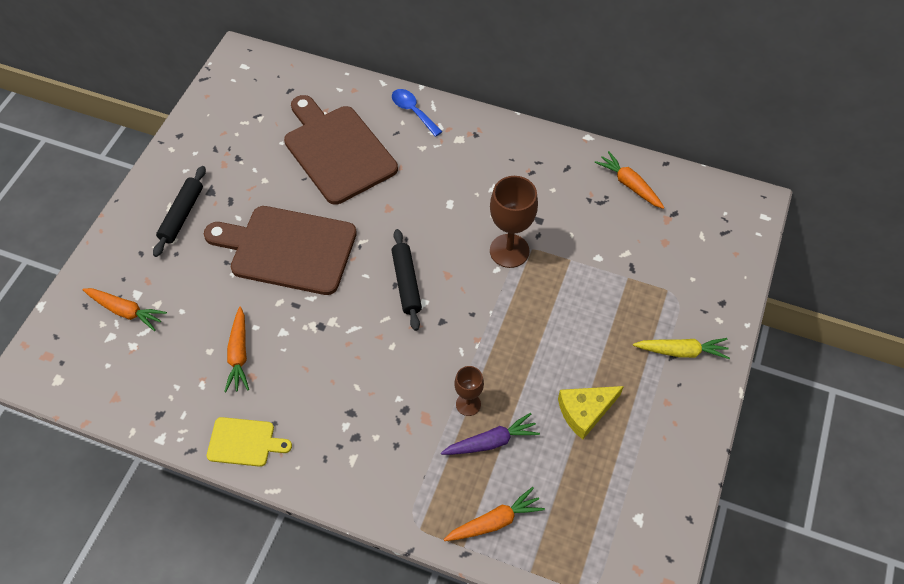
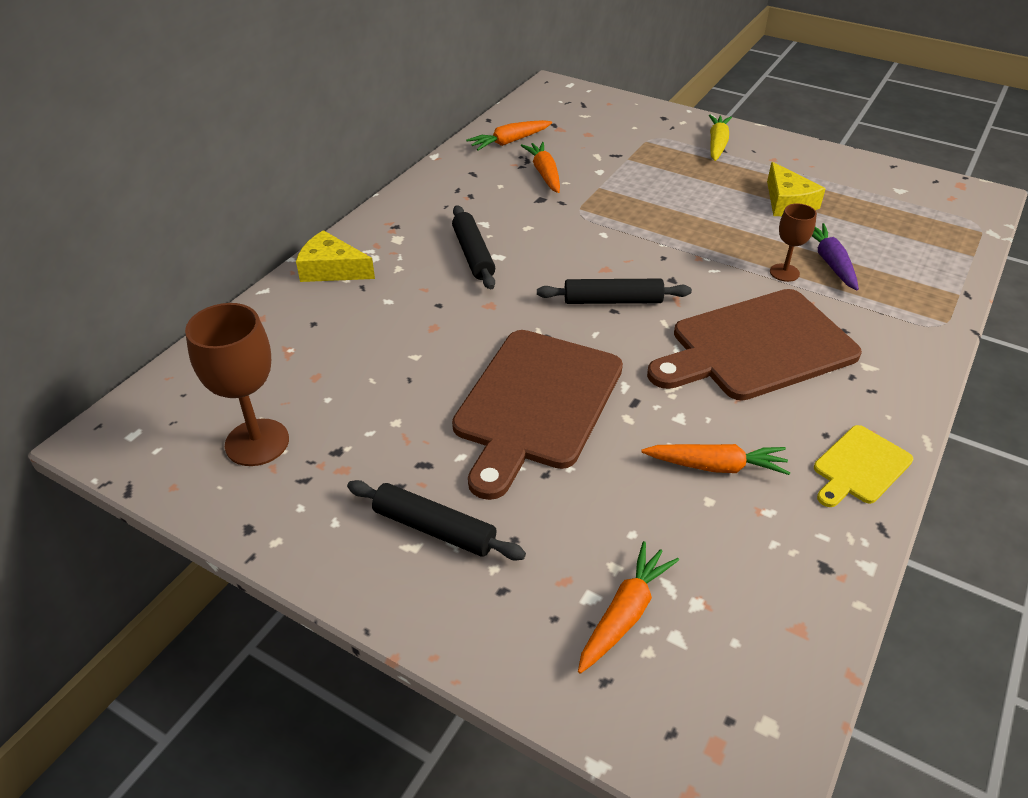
camera: 80 degrees left, 15 degrees down
(244, 442) = (860, 467): yellow cutting board -> yellow cutting board turned 150 degrees counterclockwise
(337, 151) = (371, 342): brown cutting board -> brown cutting board (757, 347)
(413, 111) = (331, 269): blue spoon -> yellow cheese
(448, 188) = (473, 254): none -> black rolling pin
(494, 521) = (924, 271): orange carrot -> orange carrot (544, 174)
(509, 251) = (579, 223): brown goblet -> brown goblet (257, 442)

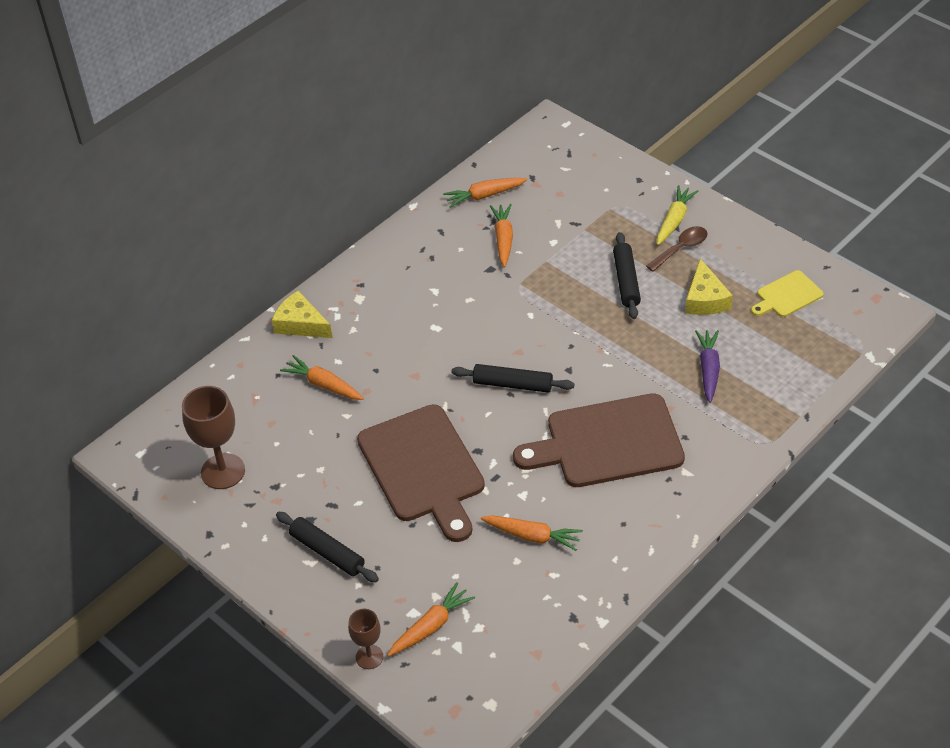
camera: 15 degrees right, 5 degrees up
(376, 327) = (323, 385): none -> orange carrot
(473, 254) = (416, 323): black rolling pin -> black rolling pin (626, 281)
(536, 403) = (423, 468): brown cutting board -> brown cutting board turned 60 degrees counterclockwise
(737, 165) = (681, 248): none -> brown spoon
(784, 272) = (664, 375): brown goblet -> brown goblet (369, 657)
(860, 467) = (634, 552): yellow cutting board -> yellow cutting board (787, 295)

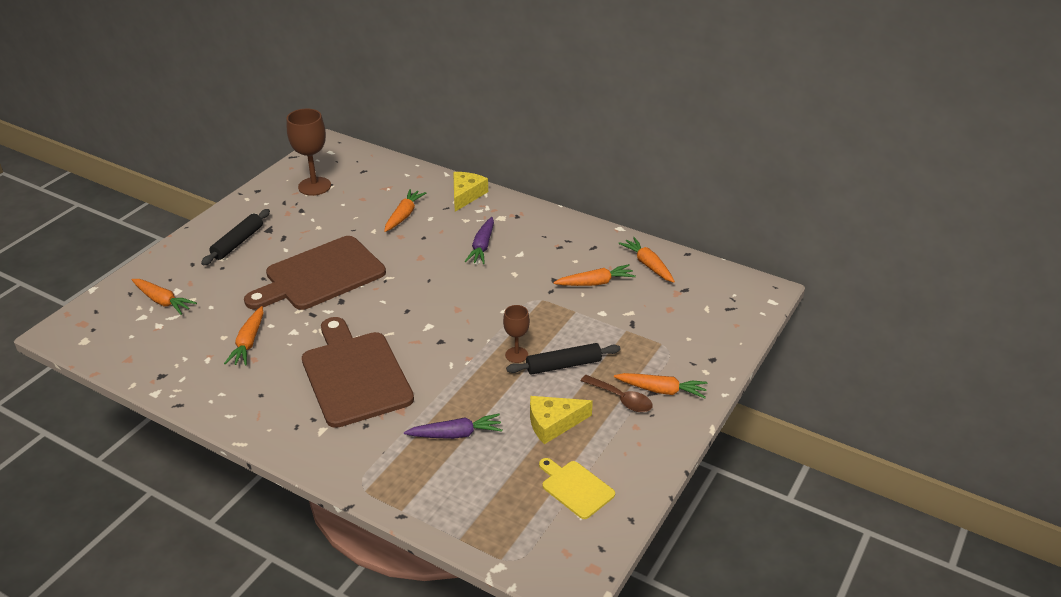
camera: 75 degrees right, 10 degrees down
(369, 657) = (139, 276): brown goblet -> brown goblet (516, 355)
(411, 320) = (482, 246): none -> purple carrot
(513, 384) = (418, 310): black rolling pin -> none
(674, 220) = (661, 390): yellow carrot -> orange carrot

